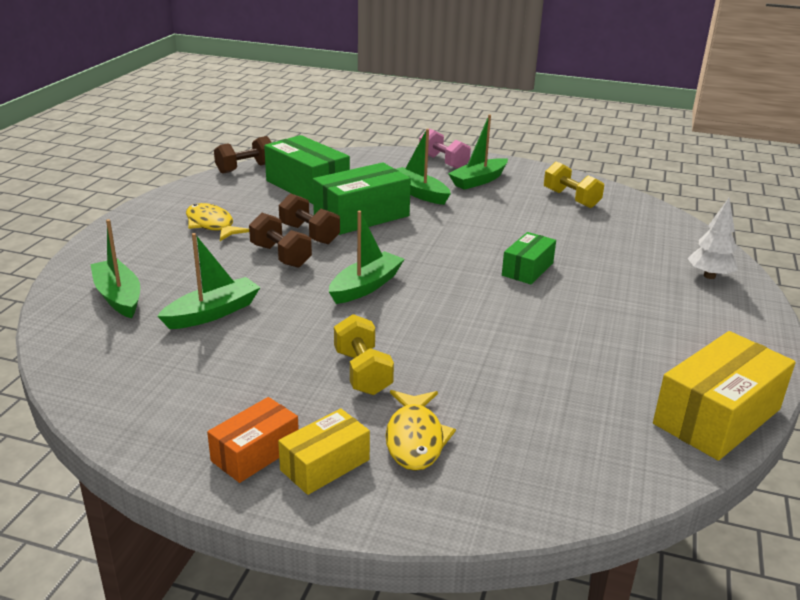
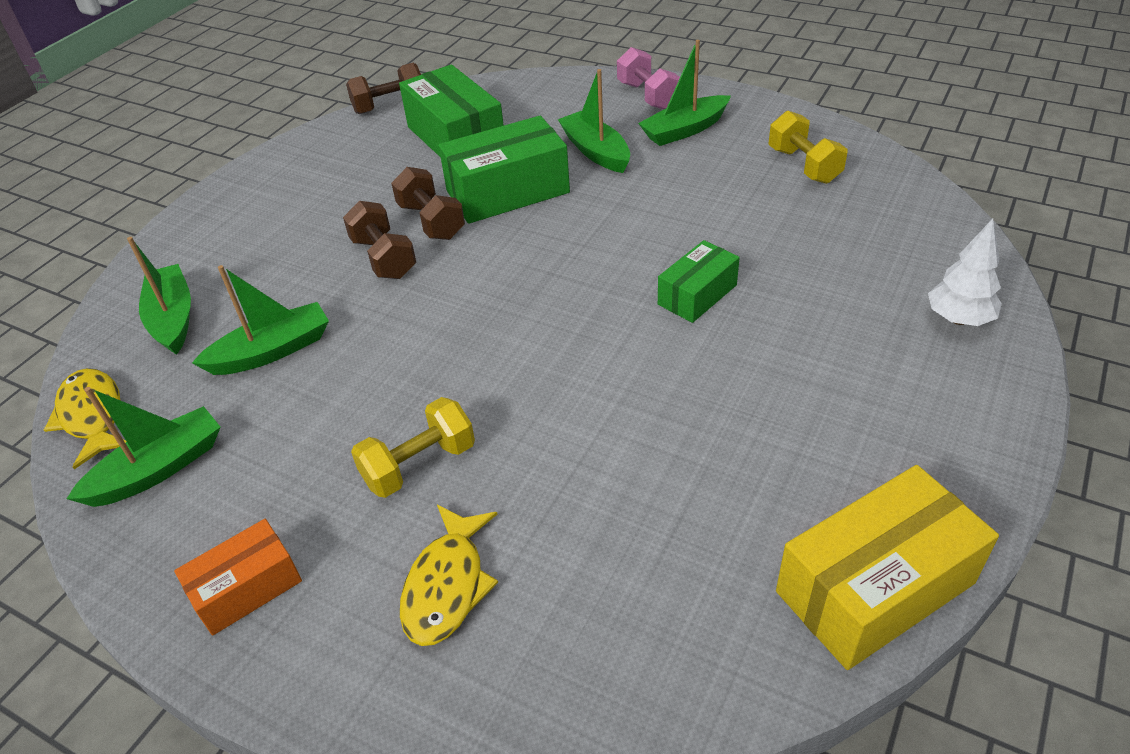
camera: 15 degrees right, 15 degrees up
(211, 225) = (318, 202): yellow fish -> yellow fish (92, 416)
(325, 465) = (322, 617): yellow box -> none
(362, 372) = (419, 465): yellow dumbbell -> yellow dumbbell turned 60 degrees clockwise
(366, 286) = (472, 315): green boat -> green boat (158, 469)

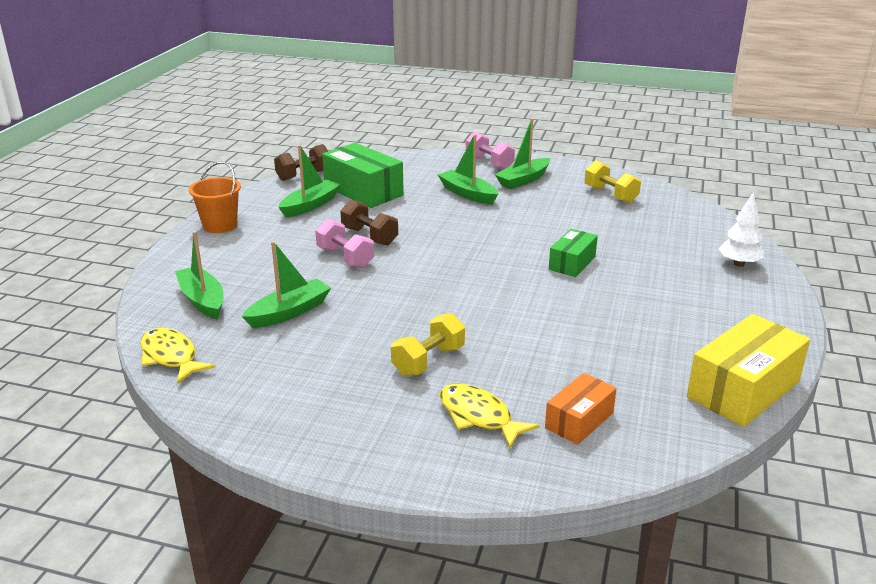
camera: 15 degrees left, 15 degrees down
(158, 469) = (239, 380): green boat -> green boat (310, 205)
(246, 588) = (341, 433): orange box -> orange box (579, 420)
(249, 188) = (220, 225): none -> orange bucket
(384, 258) = (345, 258): brown dumbbell -> pink dumbbell
(447, 585) = (479, 416): yellow fish -> yellow fish turned 135 degrees clockwise
(507, 191) = (416, 218): green box -> none

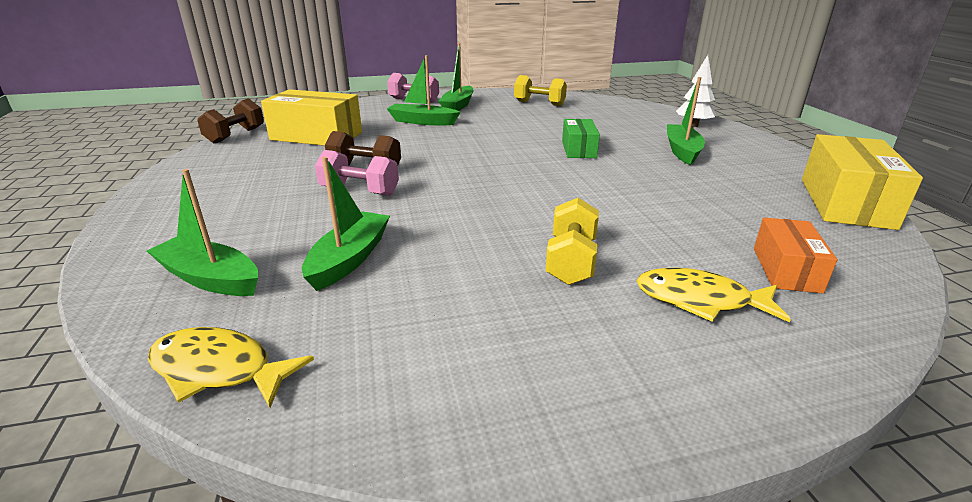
camera: 30 degrees left, 0 degrees up
(220, 225) = (167, 195): orange bucket -> none
(310, 205) = (269, 157): green boat -> green boat (682, 151)
(363, 191) = (316, 136): green box -> yellow box

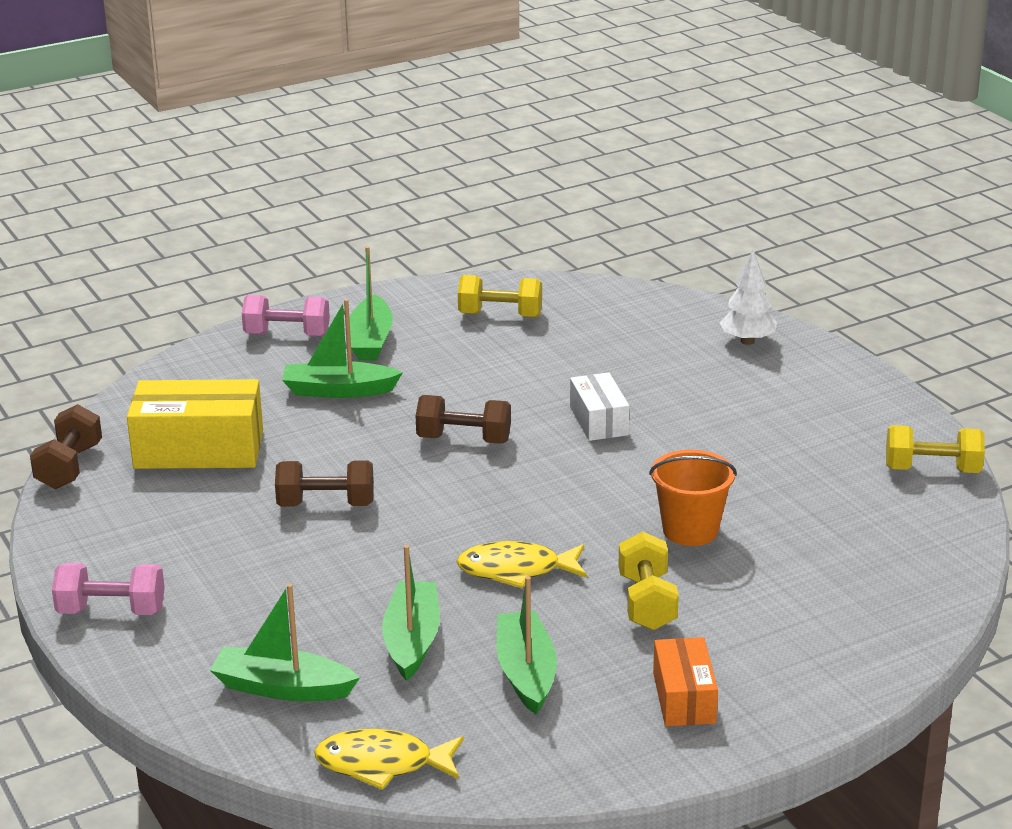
camera: 15 degrees left, 0 degrees up
(359, 191) = (349, 545): pink dumbbell -> pink dumbbell (111, 611)
(482, 148) = (464, 439): none -> brown dumbbell
(579, 149) = (599, 421): green box -> white box
(627, 215) = (690, 530): none -> orange bucket
(682, 151) = (738, 403): green boat -> green boat (526, 673)
(700, 300) = (780, 624): yellow fish -> yellow fish (516, 570)
(786, 269) = (860, 575): orange box -> orange box (684, 698)
(845, 203) = (932, 470): yellow box -> yellow dumbbell

